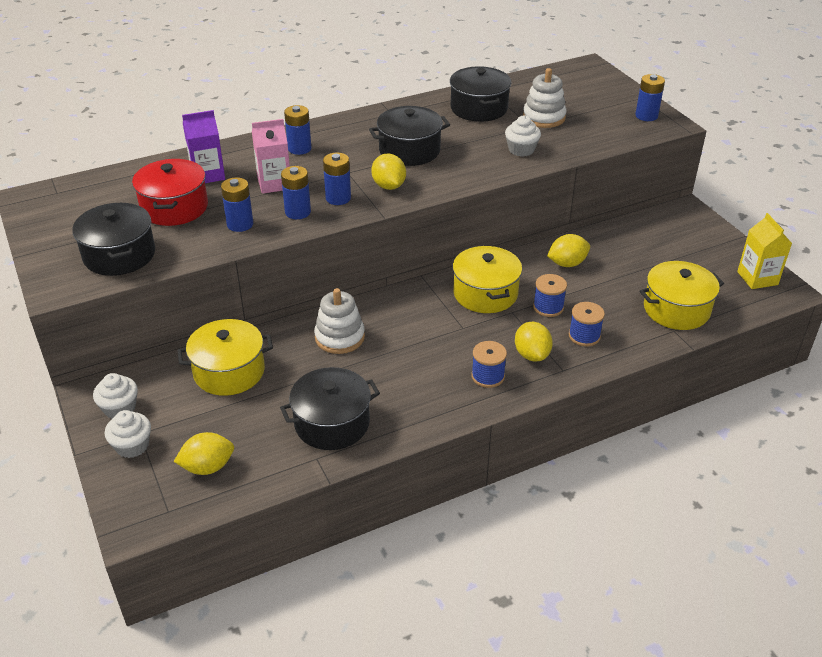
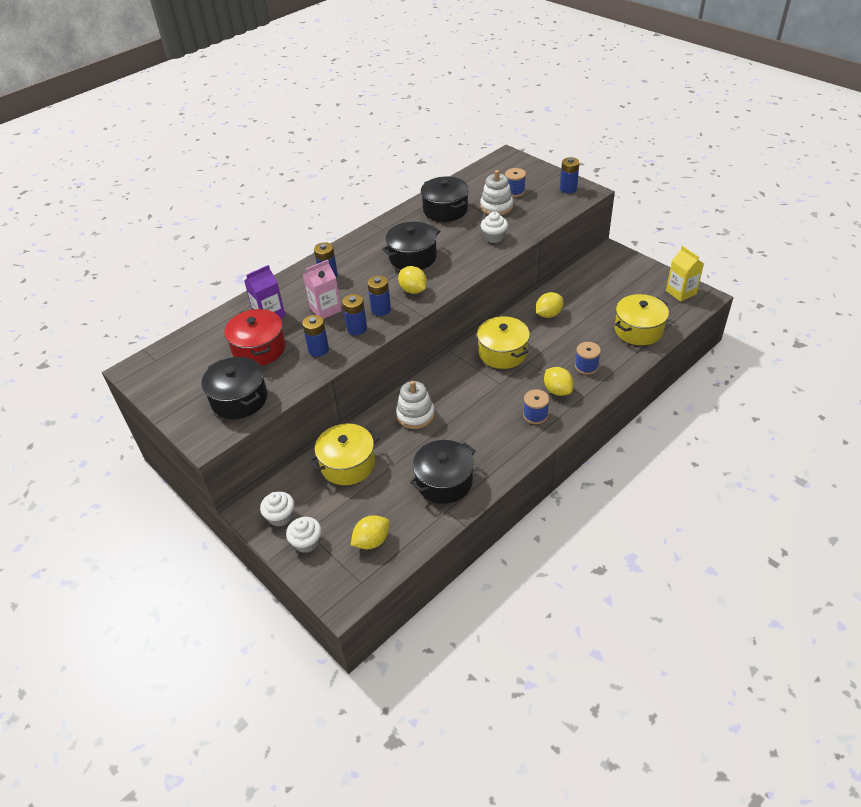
camera: 15 degrees left, 5 degrees up
(548, 307) = (551, 351): blue spool -> blue spool (515, 191)

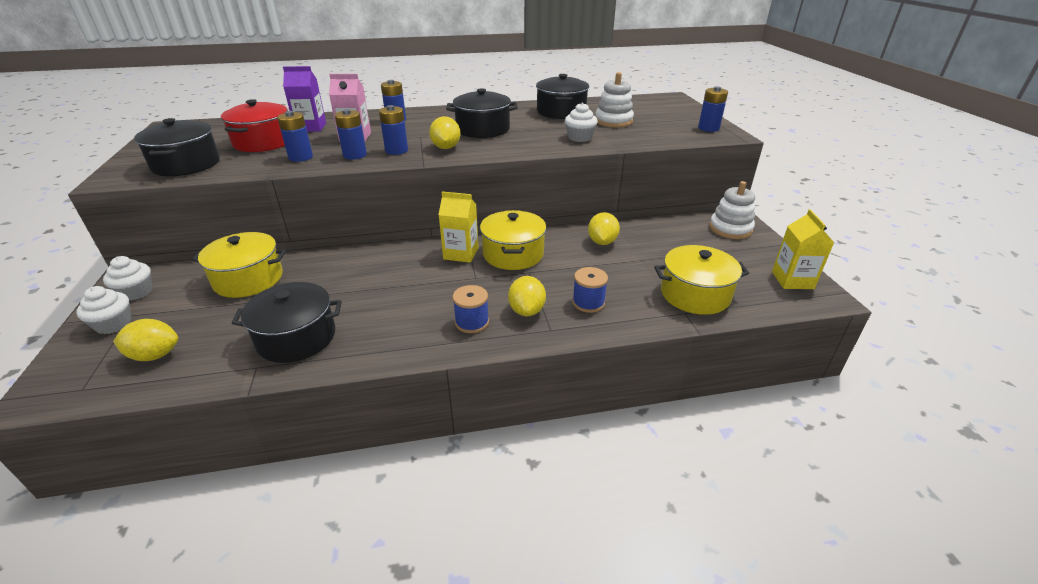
camera: 30 degrees right, 10 degrees down
(415, 415) = (361, 268): white stacking toy -> white stacking toy (730, 229)
(468, 369) = (461, 253): none -> yellow carton
(515, 191) = (647, 117): blue spool -> none
(548, 314) = (602, 242): yellow lemon -> yellow lemon turned 75 degrees counterclockwise

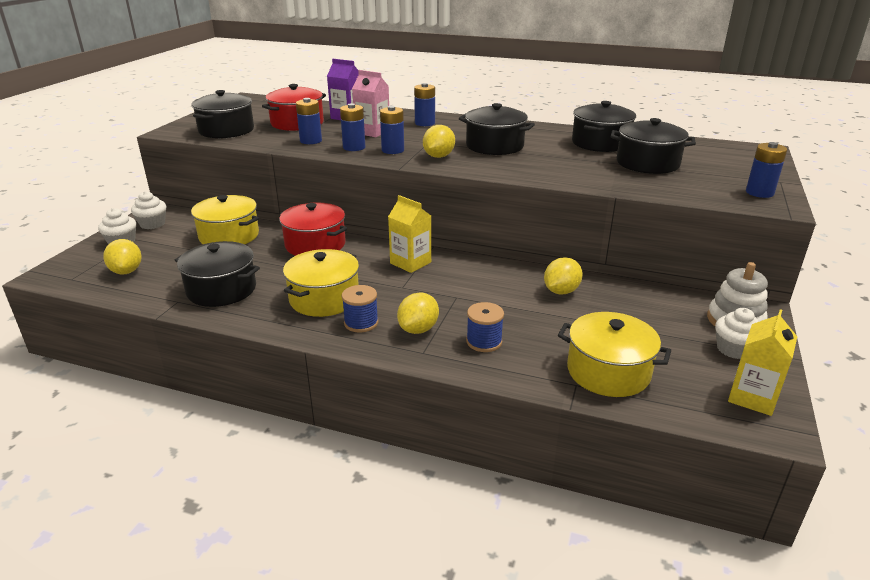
camera: 30 degrees right, 5 degrees down
(155, 355) = (126, 271): yellow lemon -> yellow lemon turned 45 degrees clockwise
(353, 262) = (315, 244): none -> red pot
(513, 254) = (458, 277): yellow pot -> yellow pot (324, 298)
(579, 138) = (585, 173): white cupcake -> white cupcake (734, 349)
(613, 121) = (647, 163): white stacking toy -> black pot

